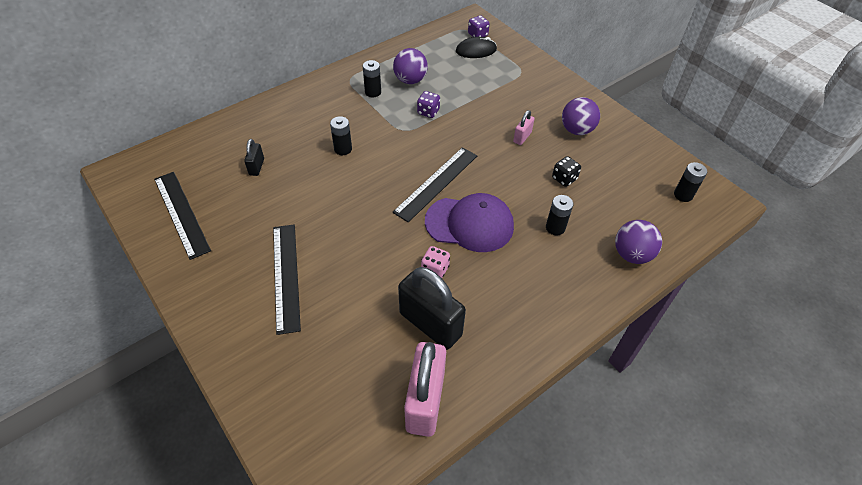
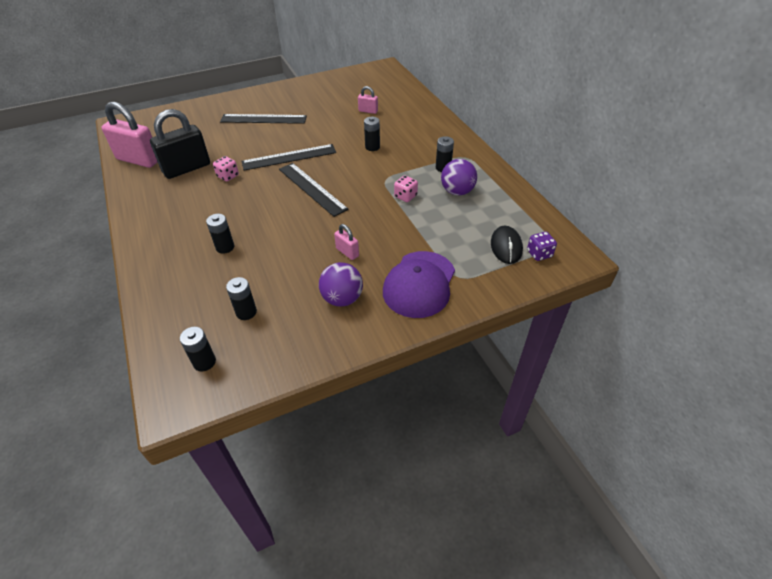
camera: 105 degrees right, 5 degrees down
(181, 214) = (337, 86): black ruler -> black ruler (289, 157)
(256, 167) = (368, 111): black padlock -> pink padlock
(428, 112) = (405, 196): purple dice -> pink dice
(469, 224) = (259, 199): purple cap -> purple cap (419, 284)
(564, 179) = (277, 269): black dice -> none
(622, 185) = (246, 312): none -> black battery
(631, 254) = (165, 290): purple ball -> none

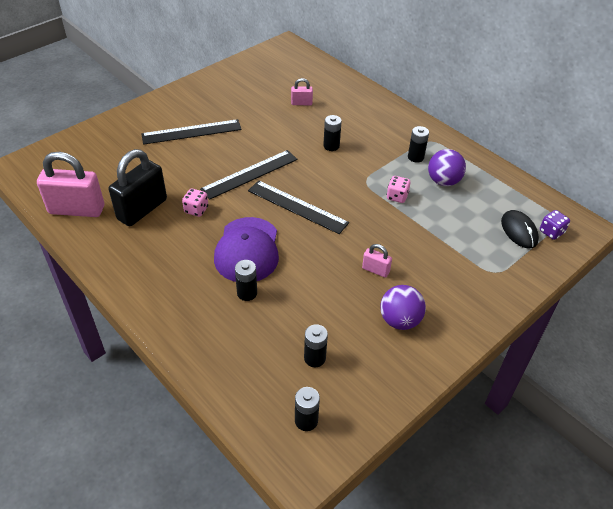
camera: 20 degrees left, 0 degrees up
(419, 284) = (462, 287): purple cap -> purple cap (247, 250)

